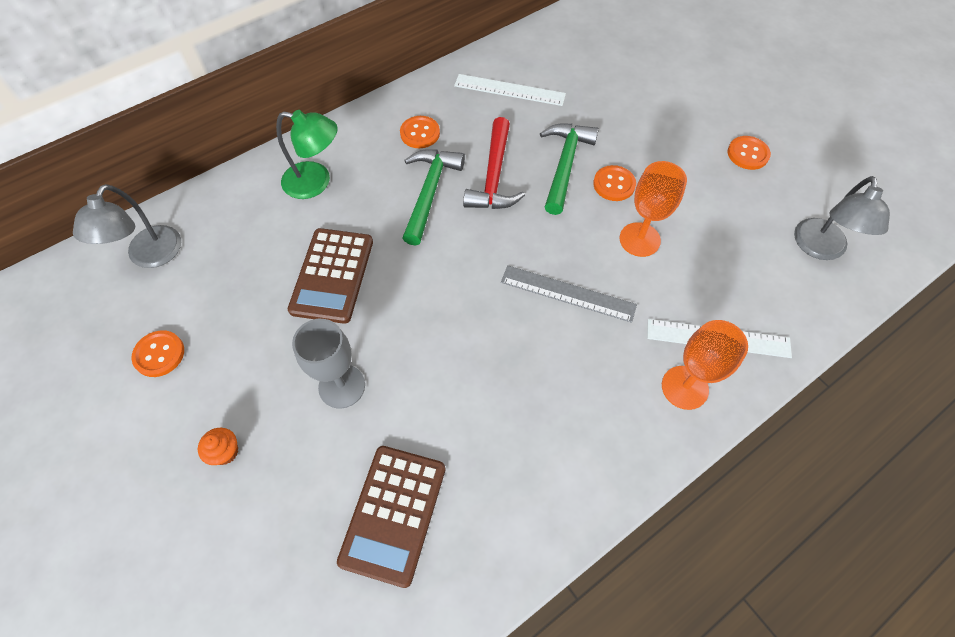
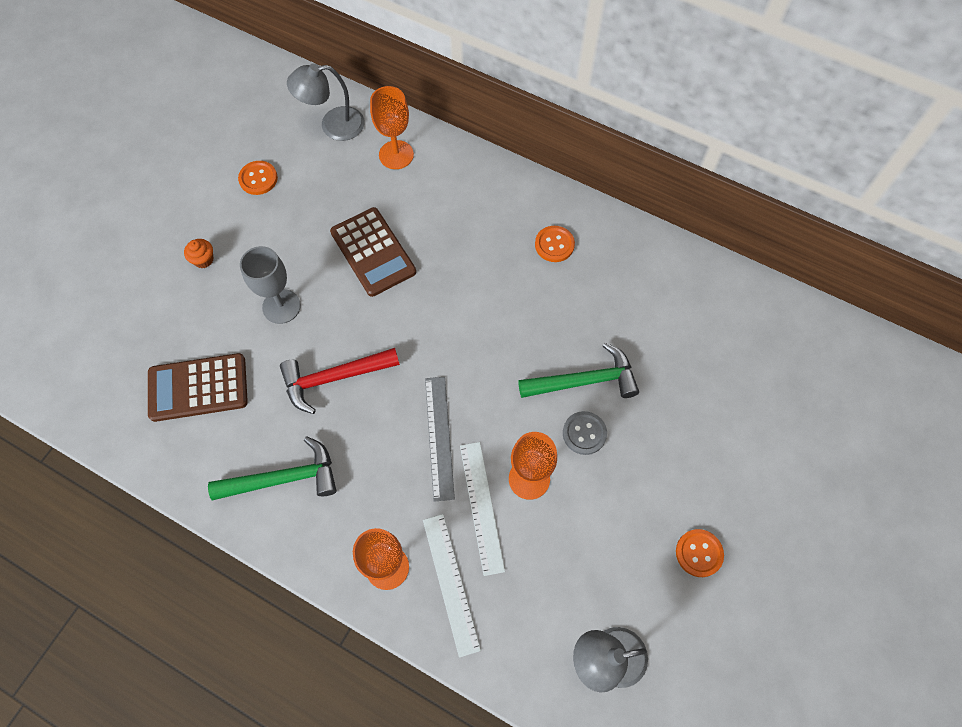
camera: 65 degrees right, 5 degrees up
(232, 214) = (396, 155): none -> orange goblet
(316, 182) = (457, 194): green lamp -> none
(332, 275) = (373, 252): brown calculator -> brown calculator turned 105 degrees counterclockwise
(429, 192) = (492, 282): green hammer -> green hammer (284, 478)
(494, 176) = (537, 326): red hammer -> red hammer (334, 378)
(509, 90) = (653, 295): white ruler -> white ruler (482, 506)
(614, 184) = (584, 433): orange button -> grey button

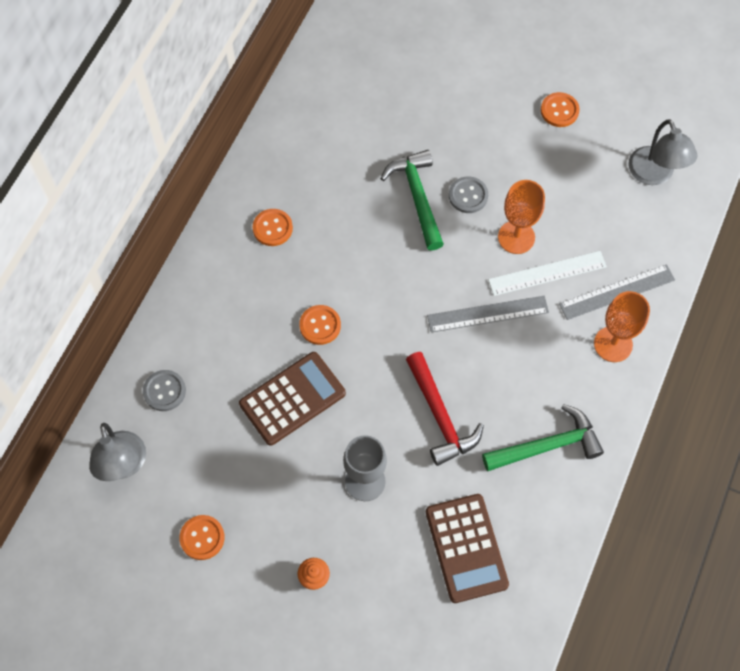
camera: 95 degrees left, 0 degrees up
(284, 478) = (547, 445): green hammer -> green hammer turned 90 degrees clockwise
(396, 155) = (164, 391): orange goblet -> grey button
(444, 279) = (320, 325): none -> orange button
(450, 583) = (617, 292): white ruler -> grey ruler

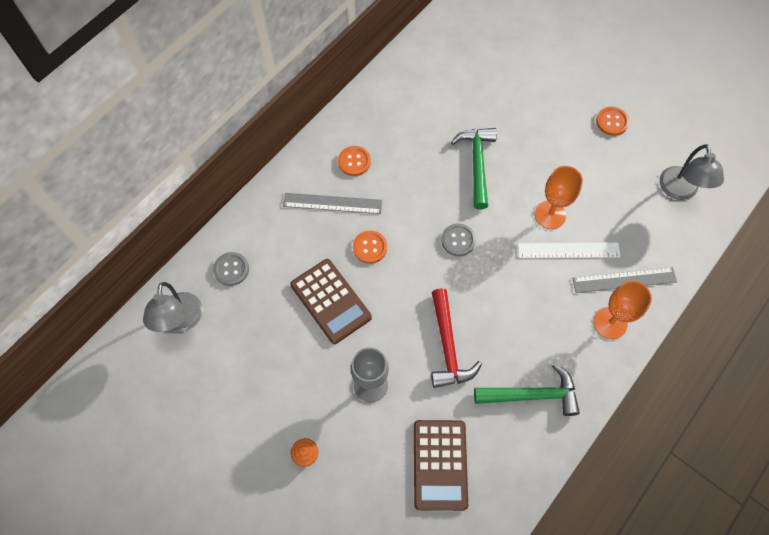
camera: 15 degrees right, 0 degrees up
(202, 538) = (225, 396): orange button -> none
(292, 398) = (331, 301): brown calculator -> brown calculator turned 75 degrees clockwise
(468, 195) = (519, 172): grey button -> grey button (458, 240)
(488, 314) = (510, 271): grey ruler -> grey ruler (332, 203)

